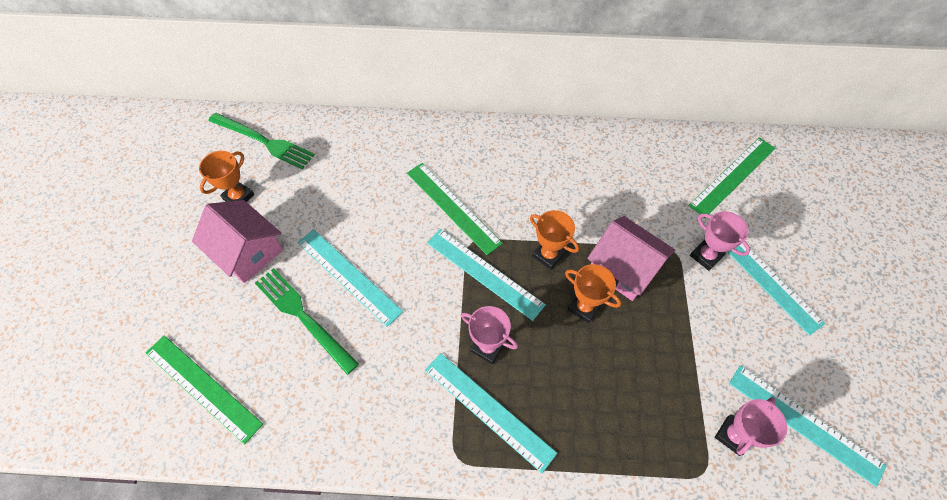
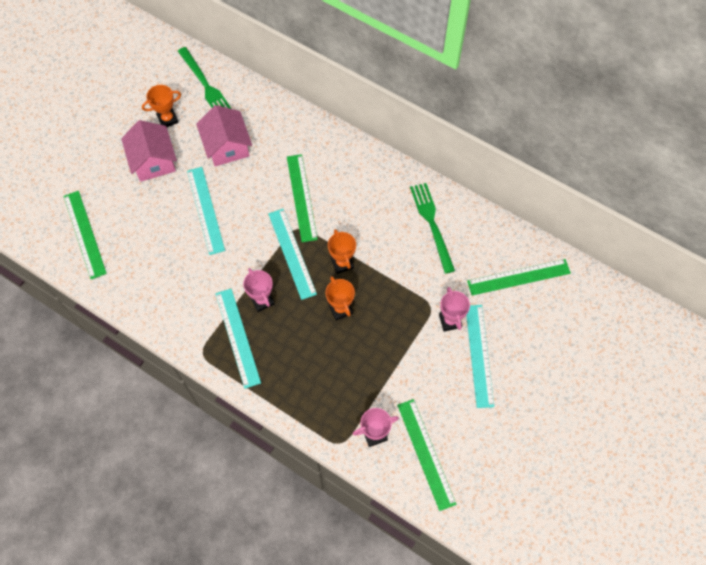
camera: 30 degrees right, 5 degrees up
(303, 317) = (163, 222): green fork -> green fork (432, 224)
(624, 268) = (386, 299): pink house -> pink house (227, 146)
(804, 423) = (425, 453): turquoise ruler -> green ruler

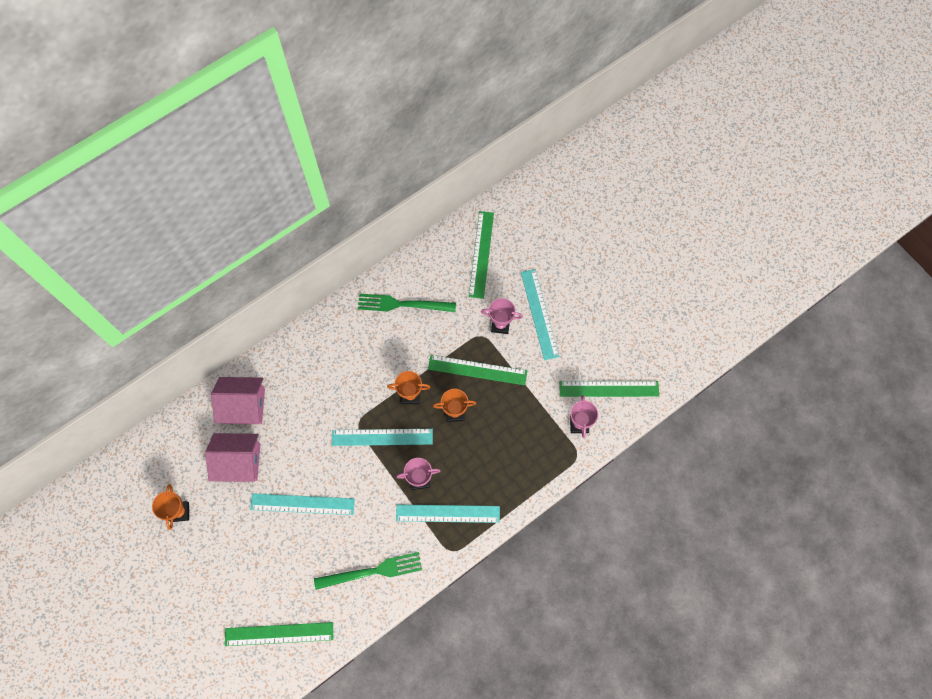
camera: 70 degrees left, 5 degrees up
(153, 161) = (223, 540): pink house -> pink house (244, 406)
(205, 85) = (155, 461): green fork -> green fork (372, 571)
(301, 197) = (327, 409): green ruler -> green ruler (477, 370)
(479, 355) = (539, 314): turquoise ruler -> turquoise ruler turned 60 degrees clockwise

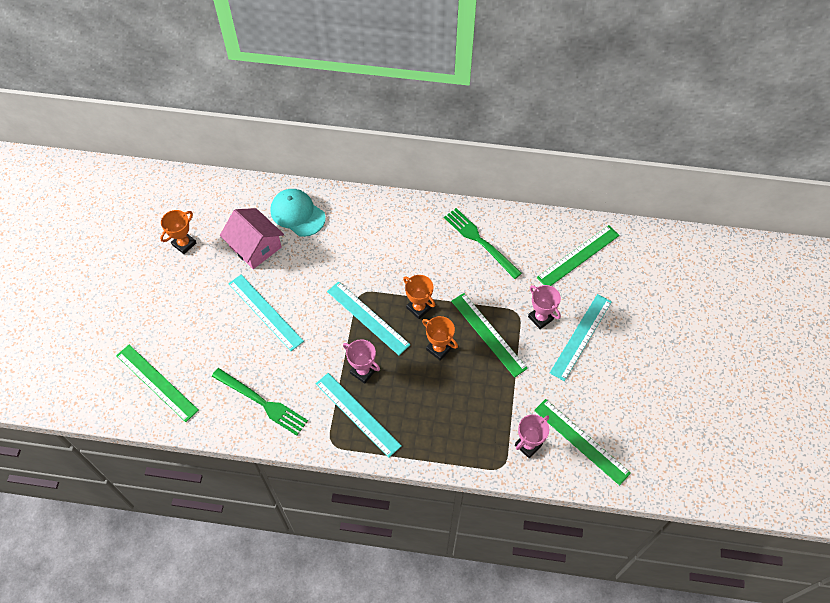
camera: 45 degrees right, 10 degrees down
(244, 406) = (297, 214): pink house -> turquoise cap

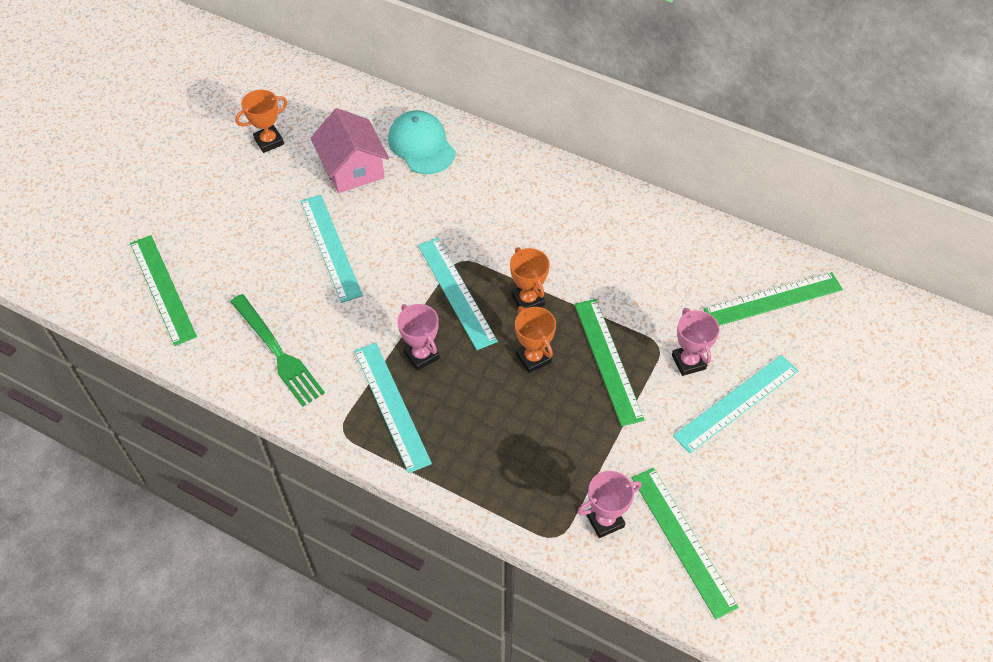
camera: 20 degrees right, 5 degrees down
(480, 241) = (644, 243): green fork -> none

